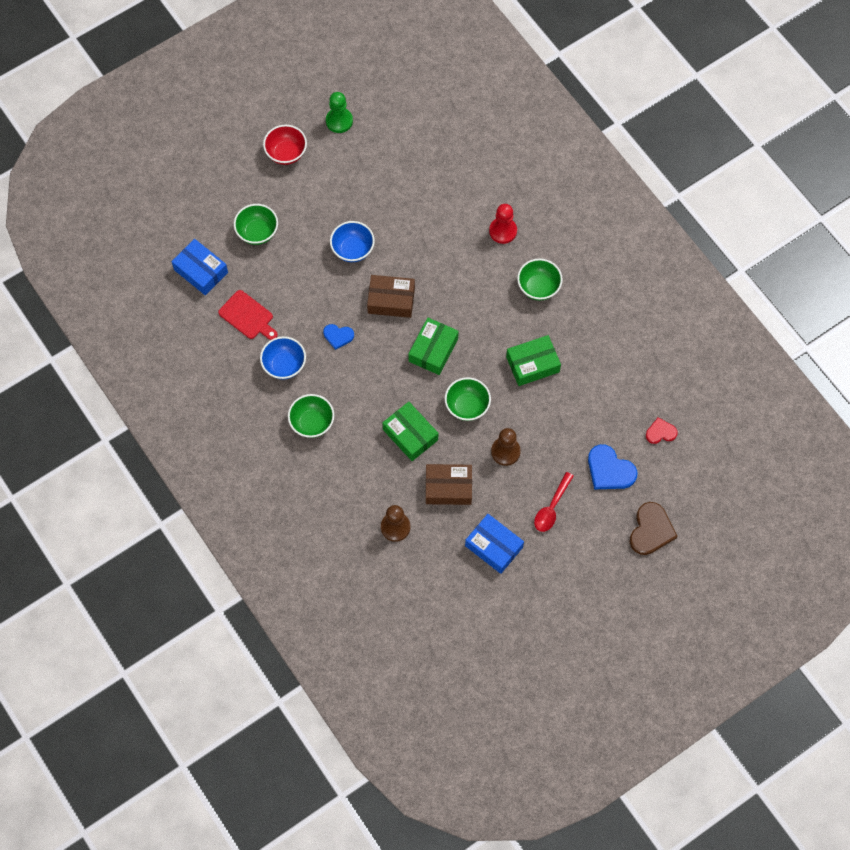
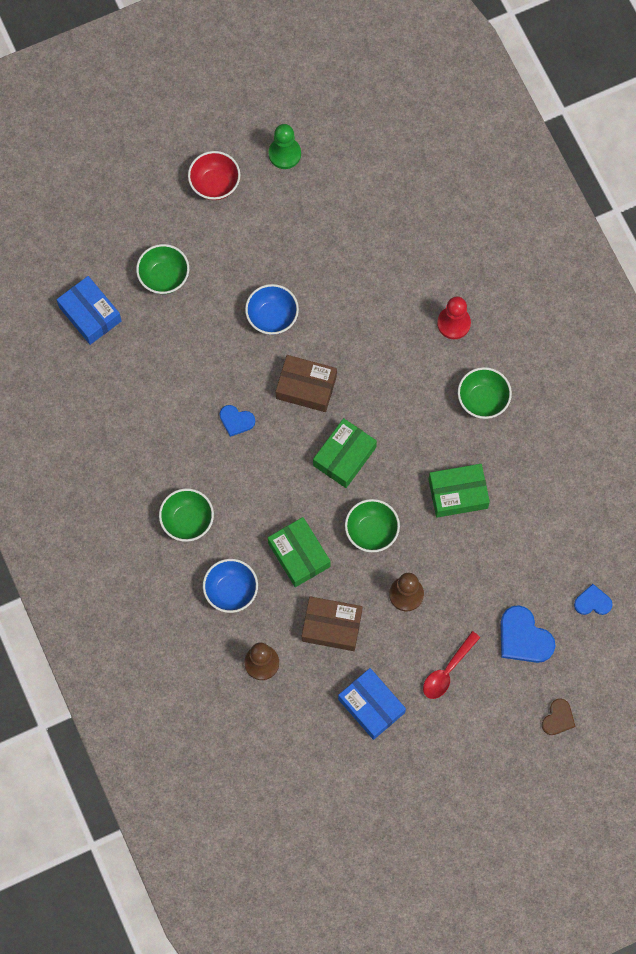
camera: 10 degrees right, 5 degrees up
(248, 316) = (135, 379): red cutting board -> none
(284, 365) = (167, 445): blue bowl -> blue bowl (231, 591)
(651, 530) = (558, 718): brown heart -> brown heart, size x0.59
(660, 432) = (592, 602): red heart -> blue heart

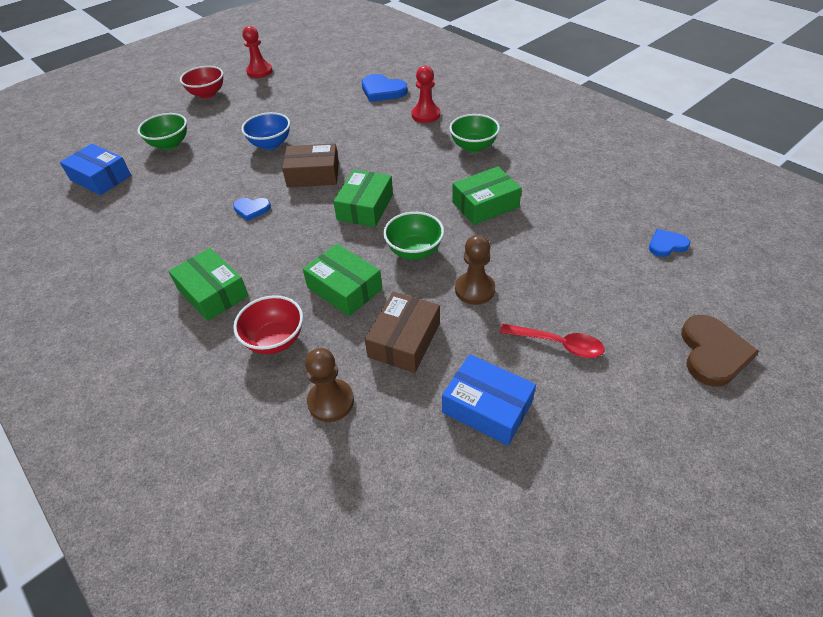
camera: 15 degrees left, 25 degrees down
(187, 521) = (213, 293): green bowl -> green box
(231, 591) = (275, 340): blue bowl -> red bowl
(284, 154) = (259, 72): green pawn -> red pawn
(331, 626) = (404, 340): brown box -> brown box turned 60 degrees counterclockwise
(447, 671) = (558, 344): red spoon -> red spoon turned 90 degrees counterclockwise
(523, 637) = (620, 291): blue heart -> blue heart (382, 91)
(558, 718) = (712, 353): brown heart -> brown heart, size x1.68

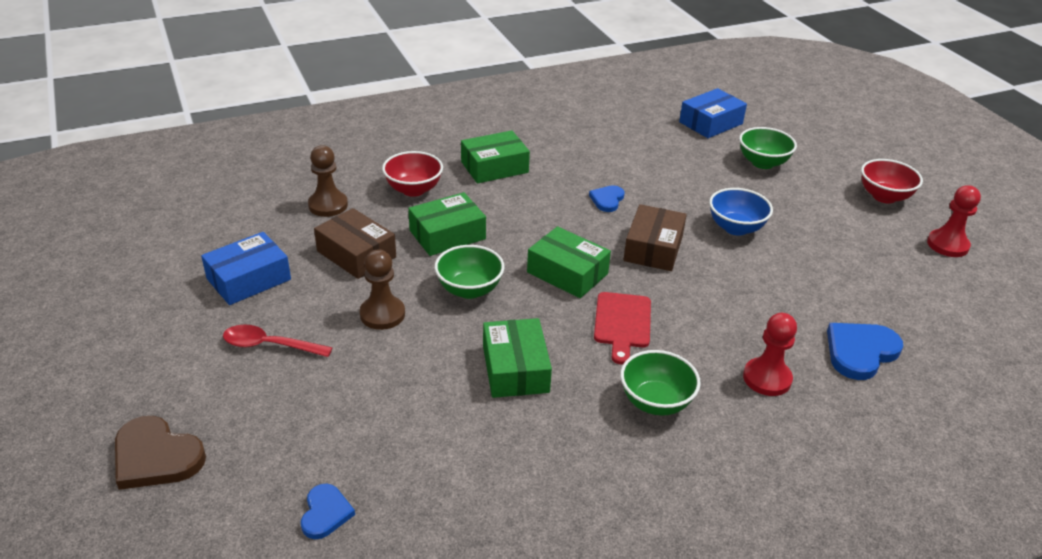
camera: 105 degrees right, 10 degrees down
(409, 171) = (622, 323): none -> red cutting board
(558, 344) = (269, 345): red spoon -> red spoon turned 60 degrees clockwise

